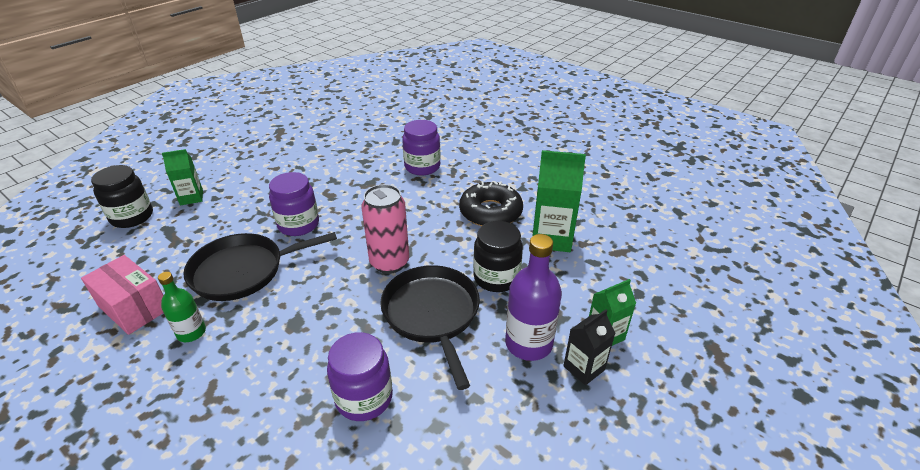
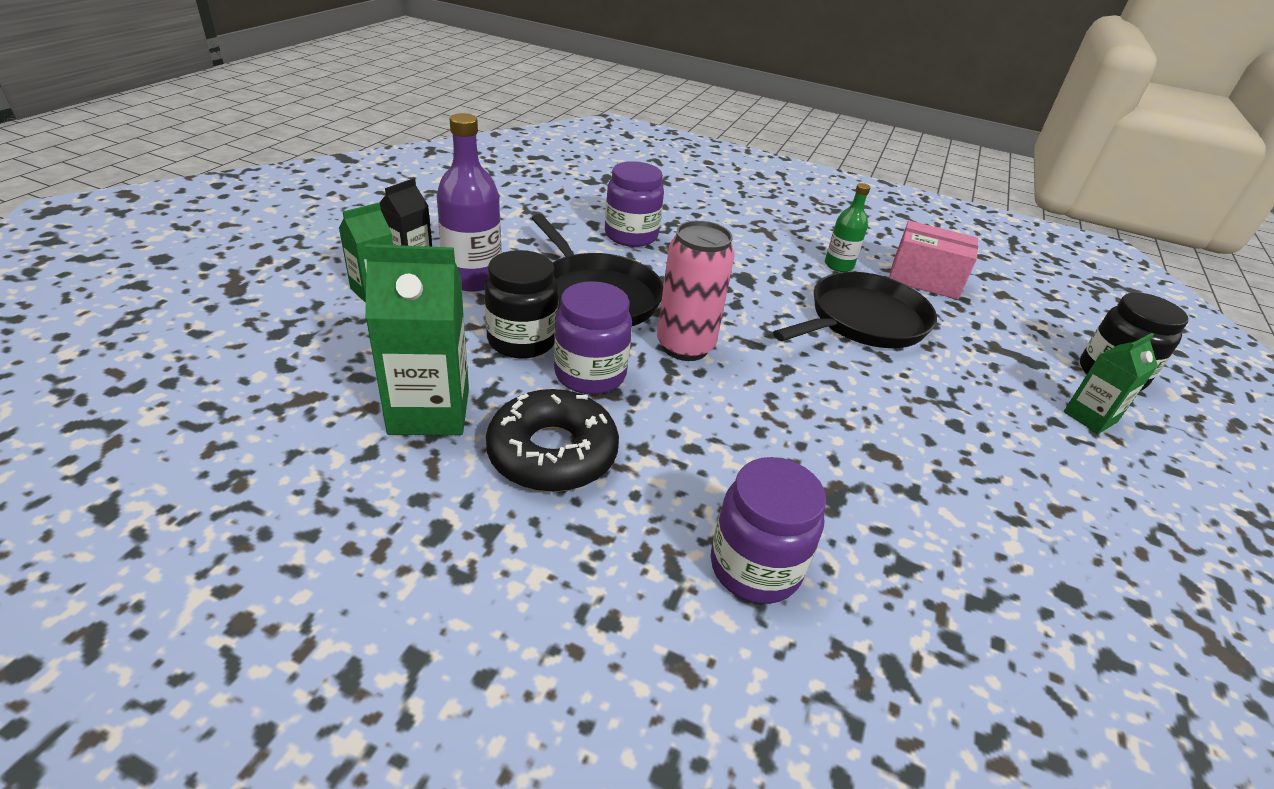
camera: 160 degrees right, 0 degrees up
(298, 225) = (867, 388): purple jar -> purple jar (590, 374)

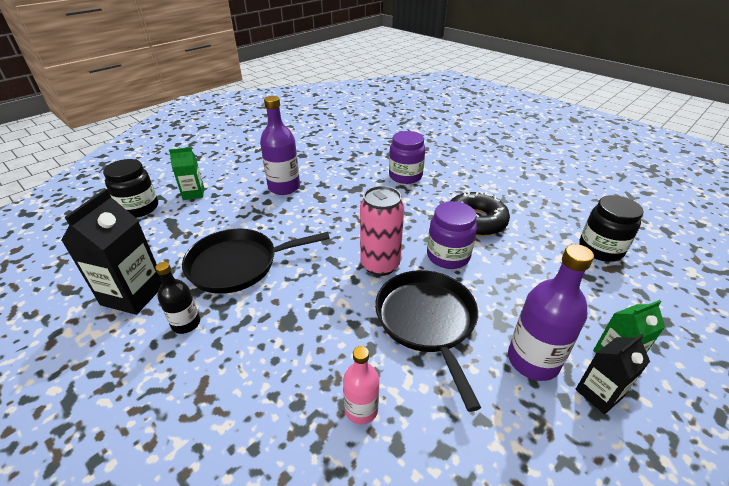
camera: 155 degrees left, 0 degrees up
(429, 411) = (540, 250): green carton -> none
(522, 340) = (489, 287): black jar -> black jar (600, 249)
(631, 235) = (361, 409): purple jar -> pink bottle
(838, 265) = (186, 323): green bottle -> black bottle
(924, 279) = (133, 294): pink box -> black carton
(971, 465) = (284, 187): none -> purple bottle

